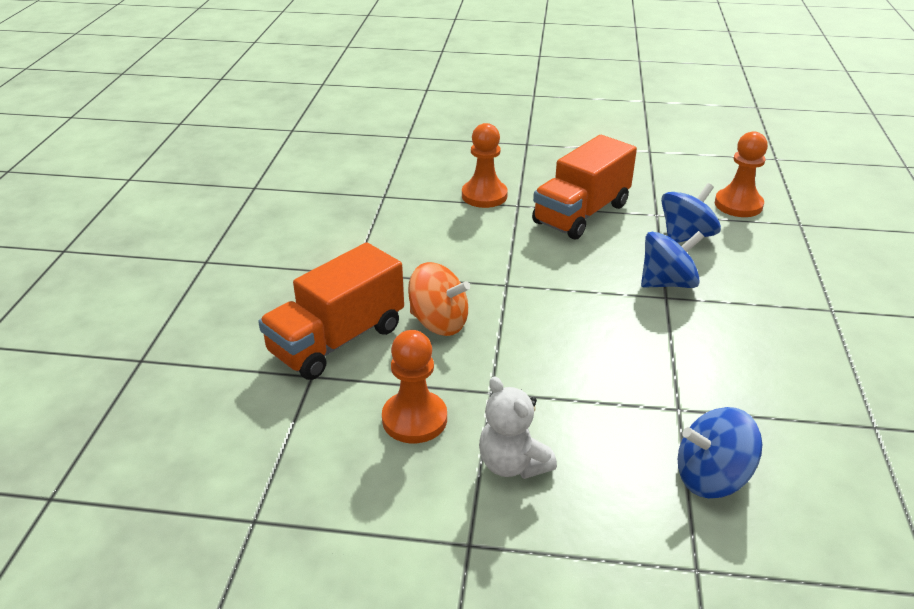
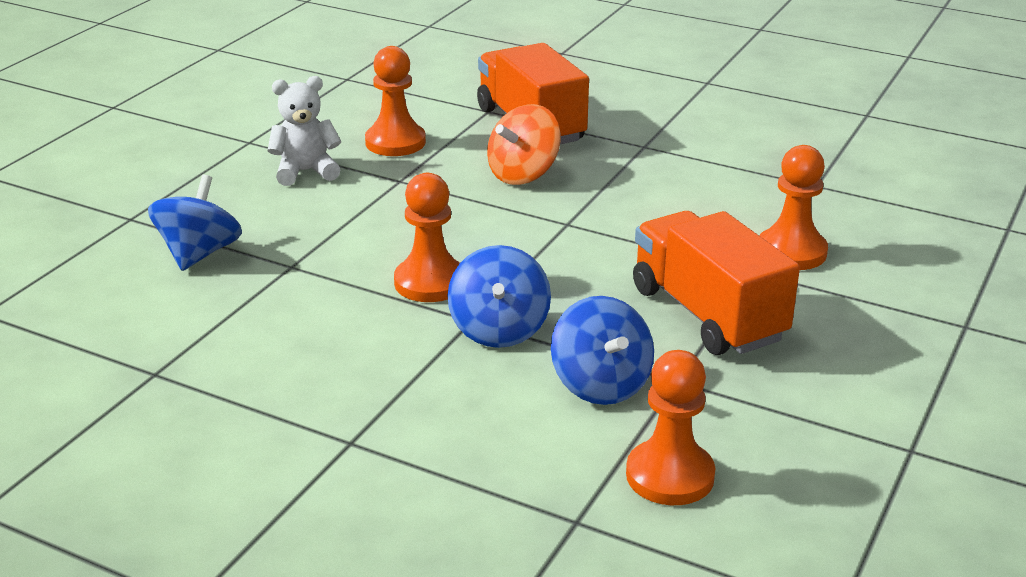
camera: 110 degrees right, 5 degrees down
(639, 327) = (430, 282): none -> orange pawn

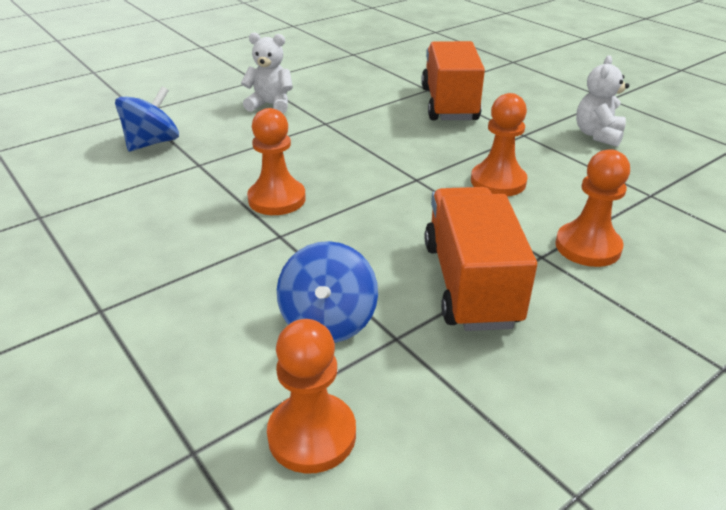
camera: 25 degrees right, 5 degrees up
(395, 142) = (346, 98): orange pawn -> orange pawn (498, 182)
(499, 330) = (291, 249): blue spinning top -> none
(523, 174) = (414, 136): orange spinning top -> none
(723, 130) = (598, 135): none -> white teddy bear

